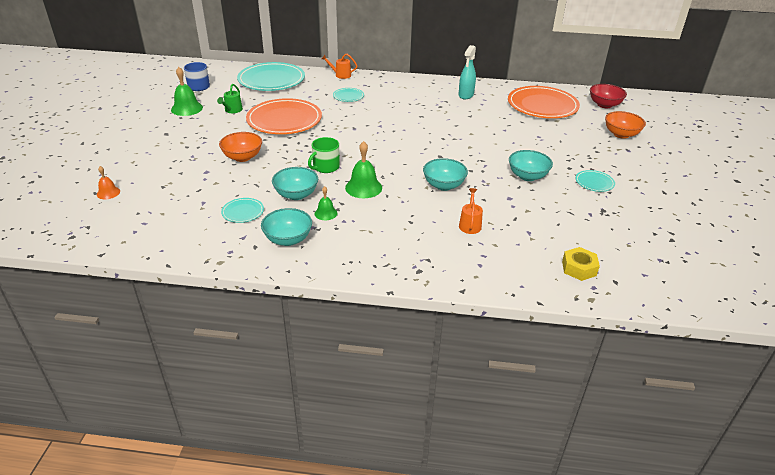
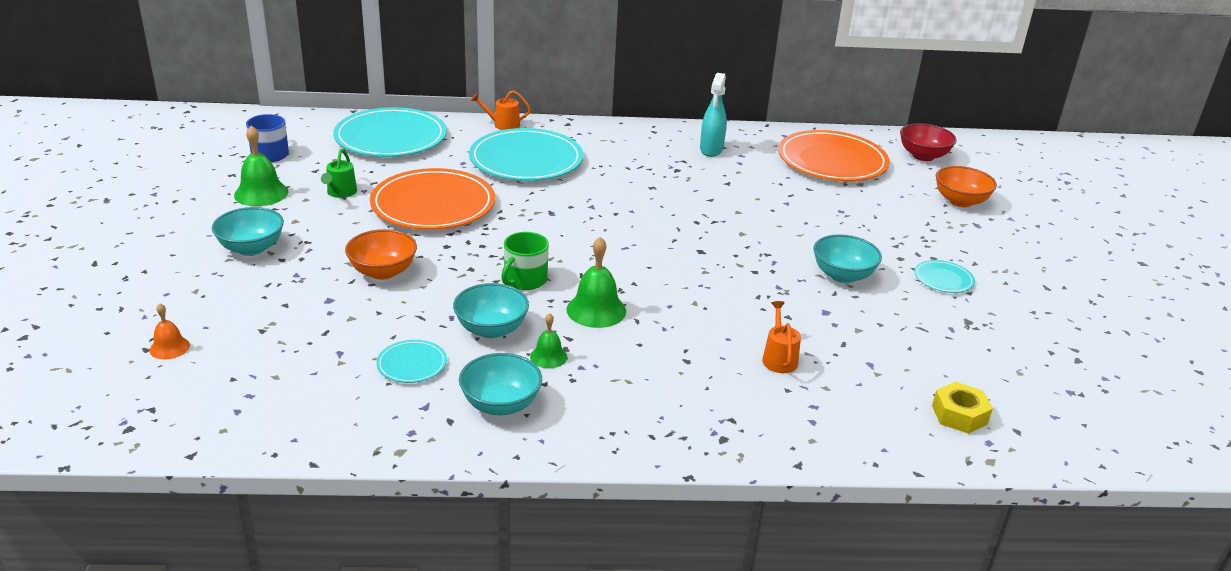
camera: 10 degrees left, 5 degrees down
(348, 96) = (526, 160): turquoise plate -> turquoise plate, size x2.22
(443, 185) = (720, 298): turquoise bowl -> turquoise bowl (251, 248)

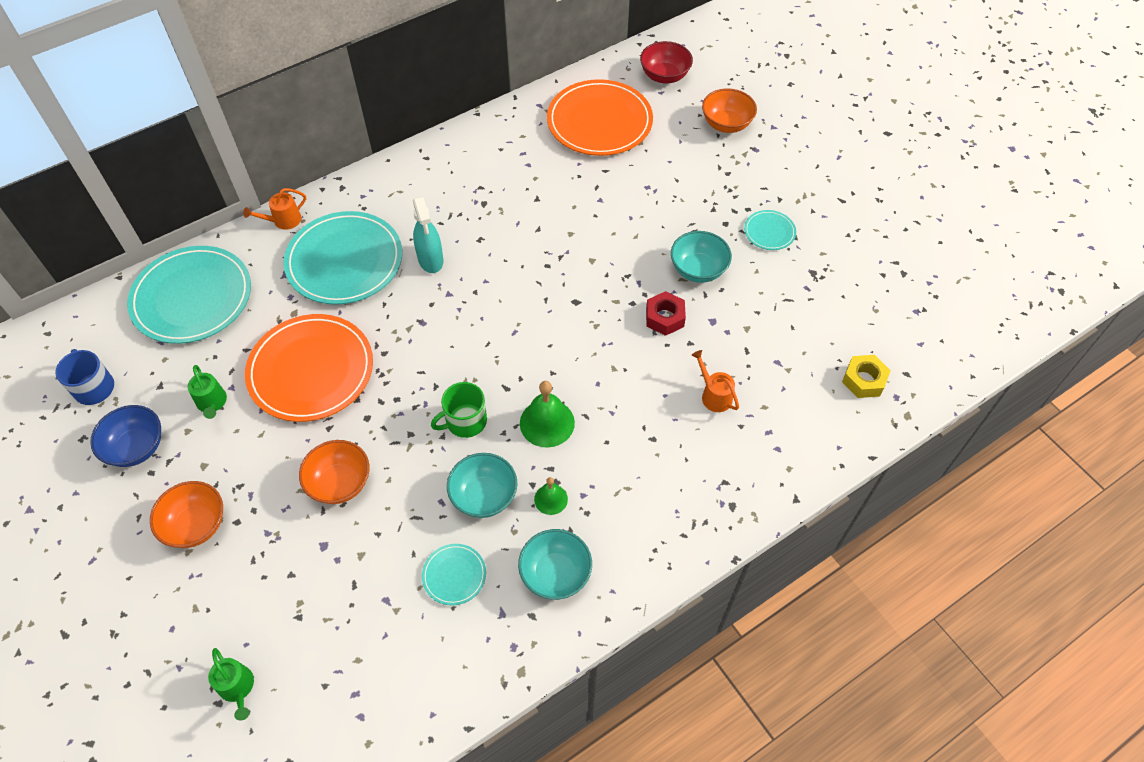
camera: 30 degrees left, 25 degrees up
(169, 347) = (237, 688): orange bell -> green watering can
(251, 248) = (196, 525): turquoise bowl -> orange bowl
(261, 193) = (136, 447): green bell -> blue bowl
(524, 280) = (465, 421): green mug -> green mug turned 60 degrees clockwise
(711, 149) = (492, 158): turquoise spray bottle -> turquoise spray bottle (430, 260)
(778, 292) = (665, 318): none -> red nut

